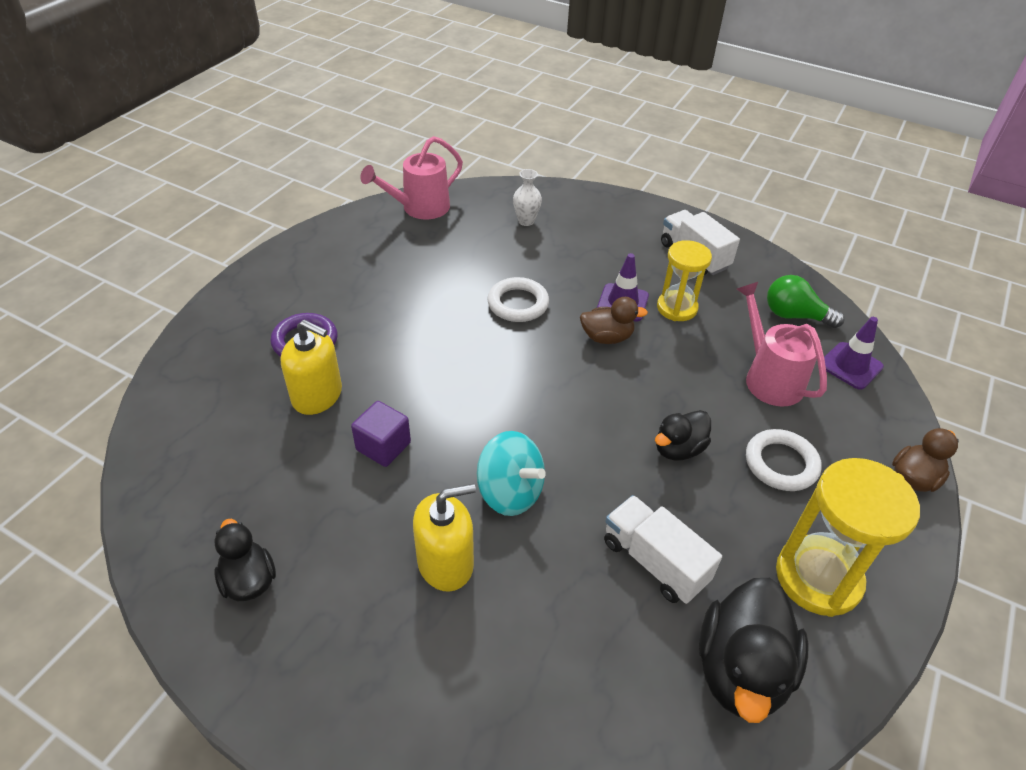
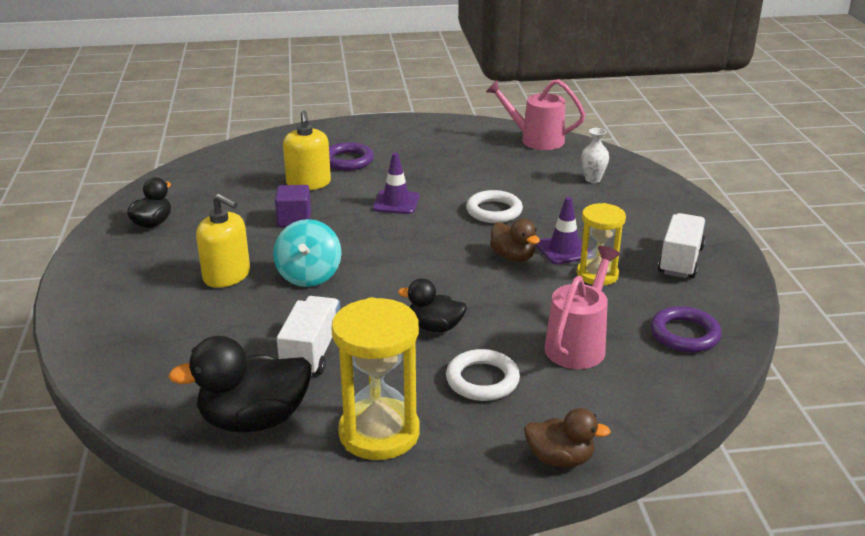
camera: 55 degrees right, 15 degrees down
(794, 316) = (684, 334): green light bulb -> purple ring
(850, 366) = (662, 384): purple traffic cone -> purple traffic cone (396, 203)

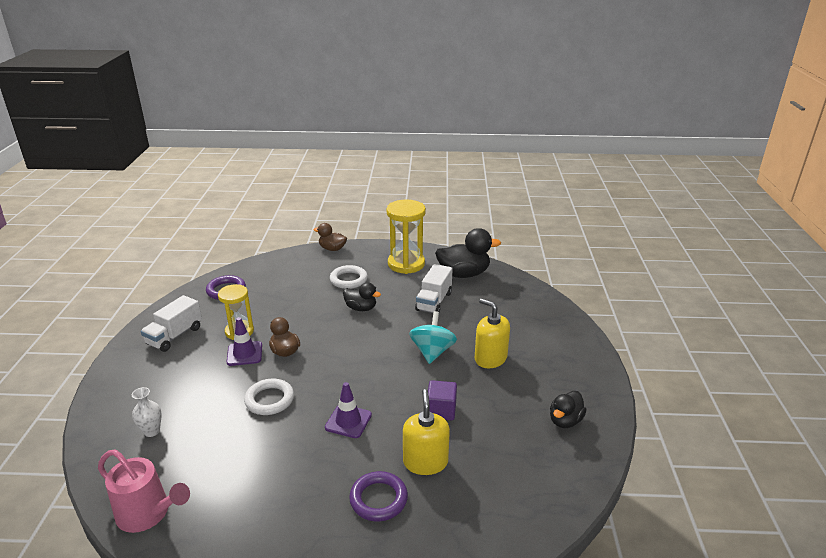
camera: 170 degrees left, 0 degrees up
(578, 344) = (287, 291): pink watering can -> none

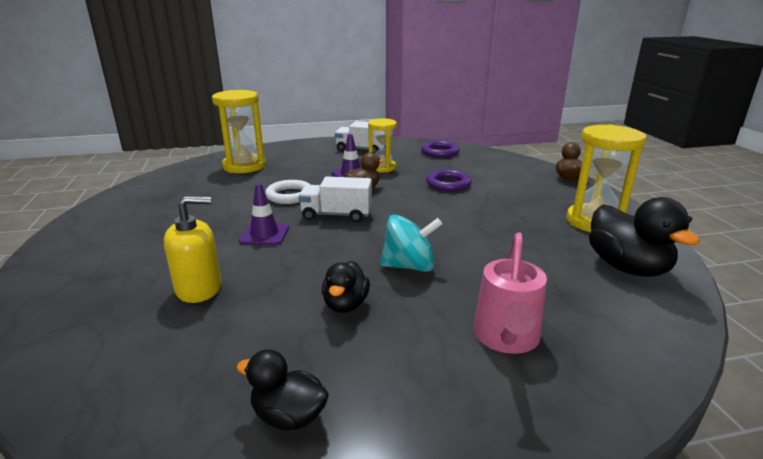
camera: 75 degrees right, 5 degrees down
(149, 514) = (157, 182): pink watering can -> pink watering can (506, 339)
(152, 431) = (244, 166): white vase -> yellow hourglass
(348, 280) = (516, 195): white ring -> none
(361, 308) = (465, 210): black duck -> black duck (345, 305)
(378, 499) = (146, 268): purple ring -> purple ring (448, 184)
(434, 301) = (526, 253): white truck -> white truck (336, 215)
(441, 410) = (292, 287): purple cube -> none
(490, 358) = (422, 316): yellow soap dispenser -> none

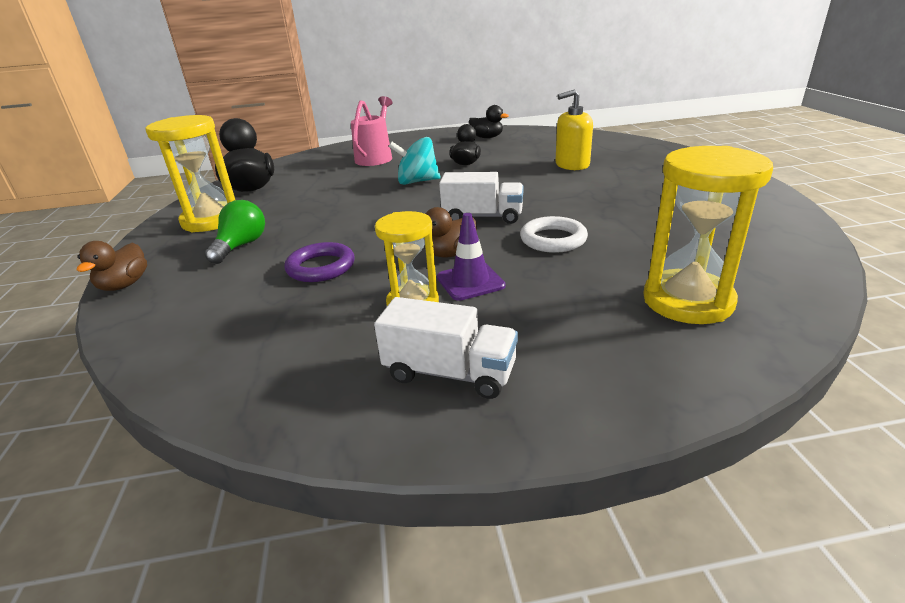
camera: 175 degrees left, 5 degrees up
(264, 234) = (551, 196): purple traffic cone -> none
(439, 152) = (265, 364): purple ring -> none
(526, 198) = (241, 246): none -> green light bulb

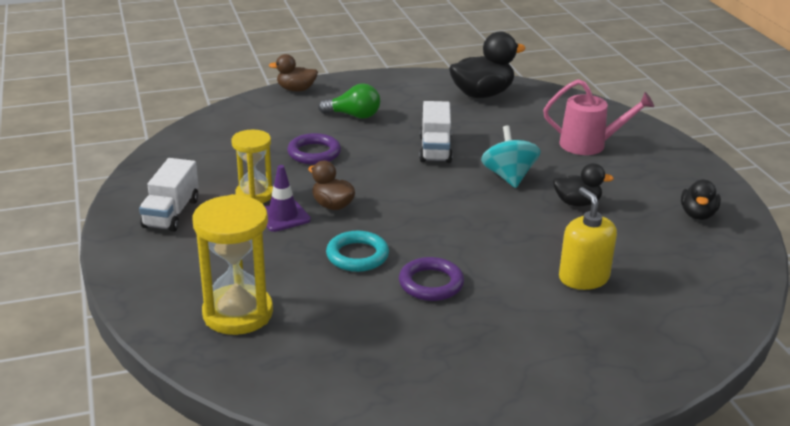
camera: 80 degrees right, 0 degrees up
(211, 220) = (404, 93): yellow hourglass -> none
(482, 217) = (411, 218): white truck -> white truck (435, 149)
(553, 239) = (357, 255): white ring -> turquoise ring
(594, 209) = (431, 283): none -> purple ring

